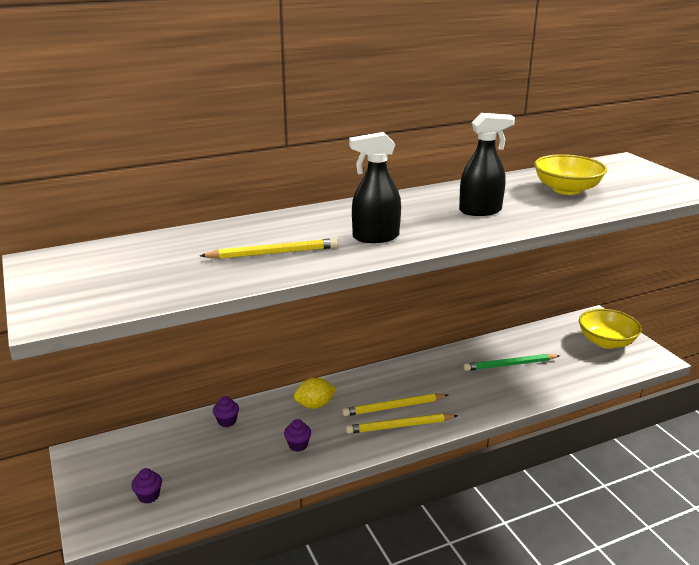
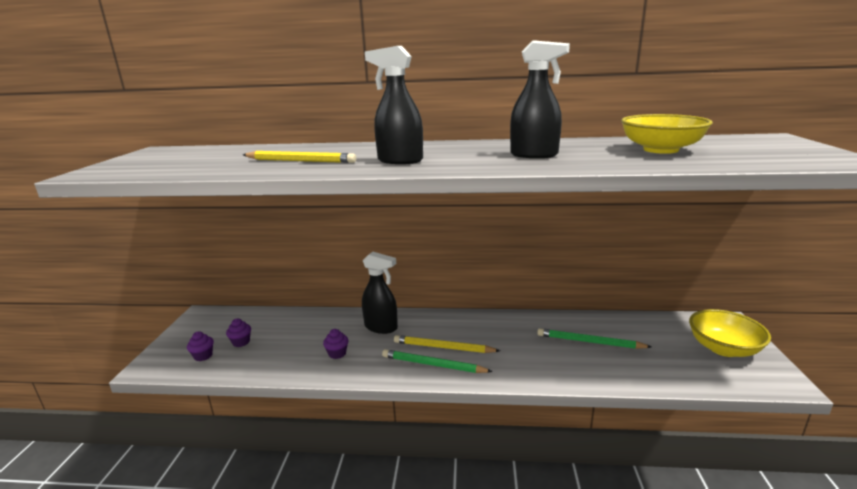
camera: 30 degrees right, 5 degrees down
(227, 421) = (308, 320): purple cupcake -> purple cupcake (241, 342)
(314, 405) = (381, 327): yellow lemon -> black spray bottle
(400, 426) = (433, 364): yellow pencil -> green pencil

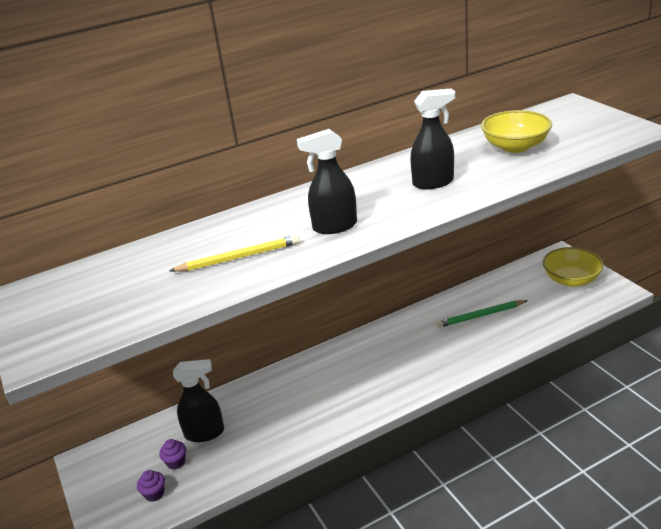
camera: 30 degrees left, 10 degrees up
(337, 353) = (287, 425): purple cupcake -> none
(381, 327) = (298, 382): black spray bottle -> black spray bottle (205, 433)
(433, 364) = (381, 393): green pencil -> none
(443, 347) = (374, 374): yellow pencil -> none

